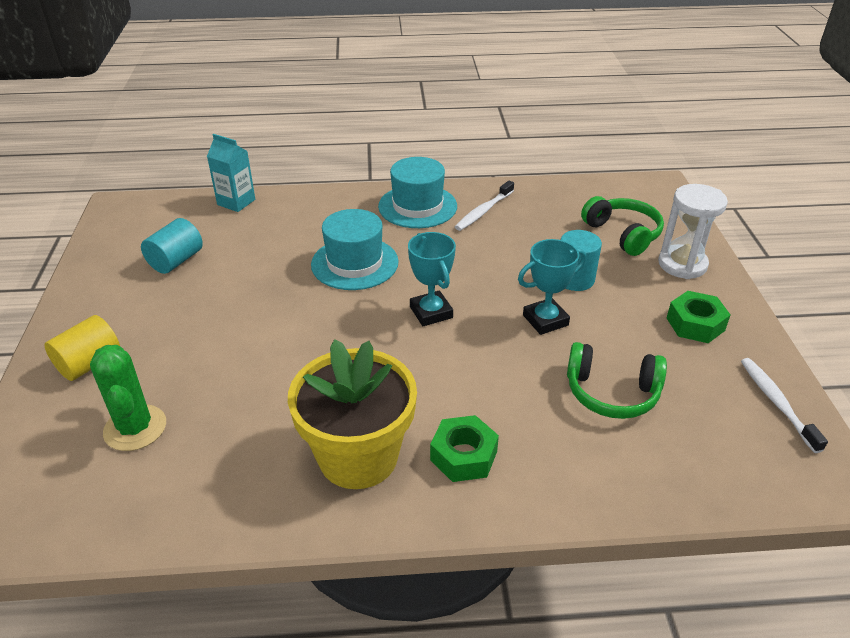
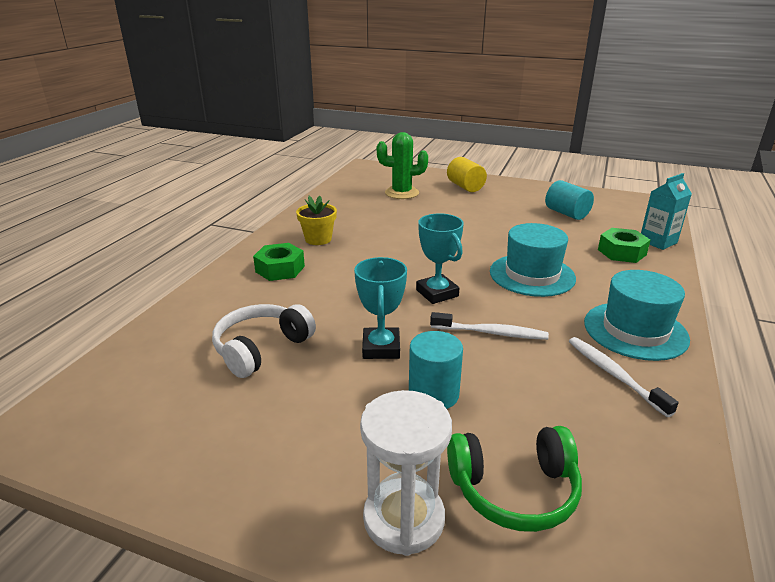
camera: 115 degrees right, 10 degrees down
(358, 457) = (318, 239): yellow flower pot -> yellow flower pot, size x0.51
(431, 312) = (437, 293): turquoise trophy -> turquoise trophy turned 60 degrees clockwise
(611, 392) = (261, 348): green headphones -> white headphones
(695, 324) = (285, 456): green nut -> green nut (621, 252)
(777, 403) = (130, 450): white toothbrush -> white toothbrush (491, 333)

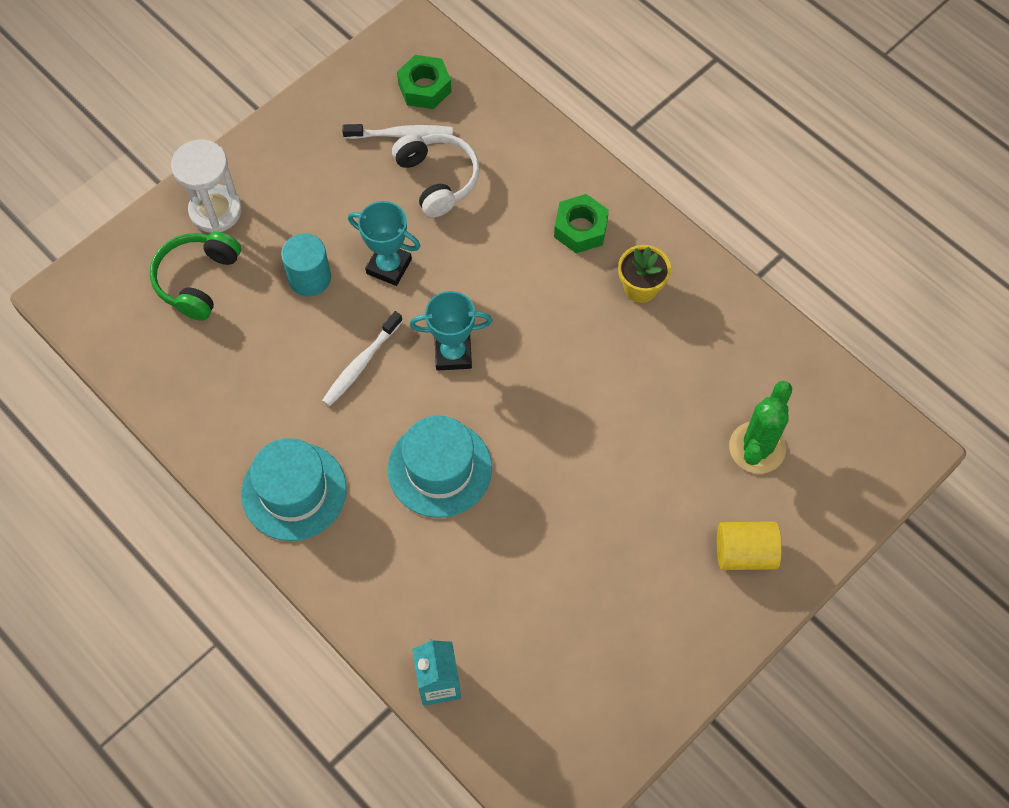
camera: 115 degrees right, 35 degrees up
(566, 213) = (578, 633): turquoise cylinder -> none
(614, 375) = (252, 423): white toothbrush -> white toothbrush (401, 134)
(621, 252) = (437, 611): green nut -> green nut (424, 88)

